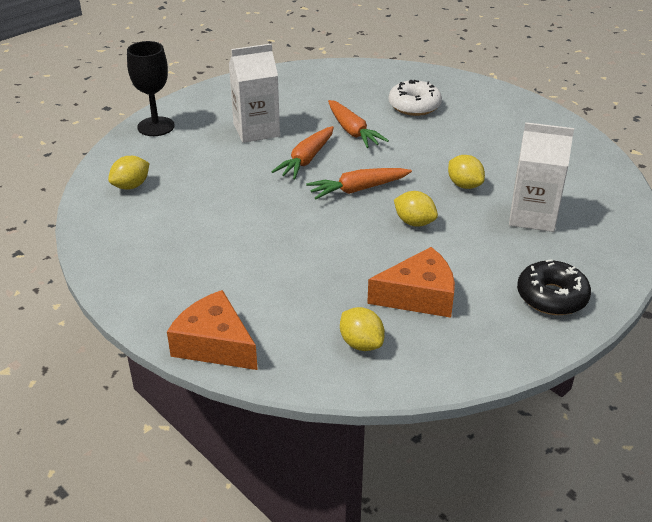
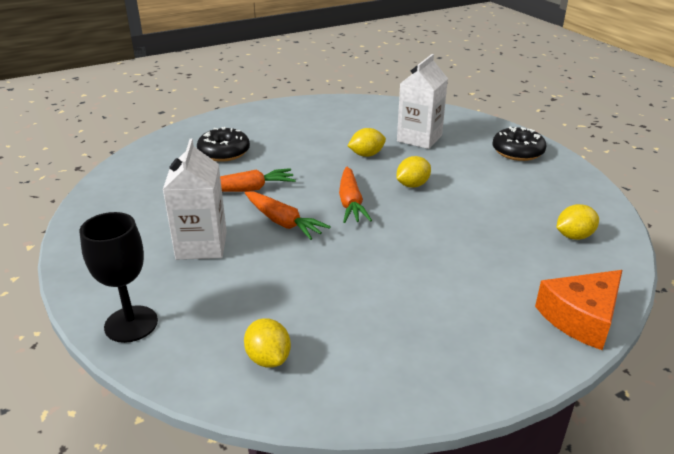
camera: 75 degrees left, 5 degrees down
(414, 106) = (224, 152): white donut -> black donut
(419, 296) = (513, 200): orange cheese -> none

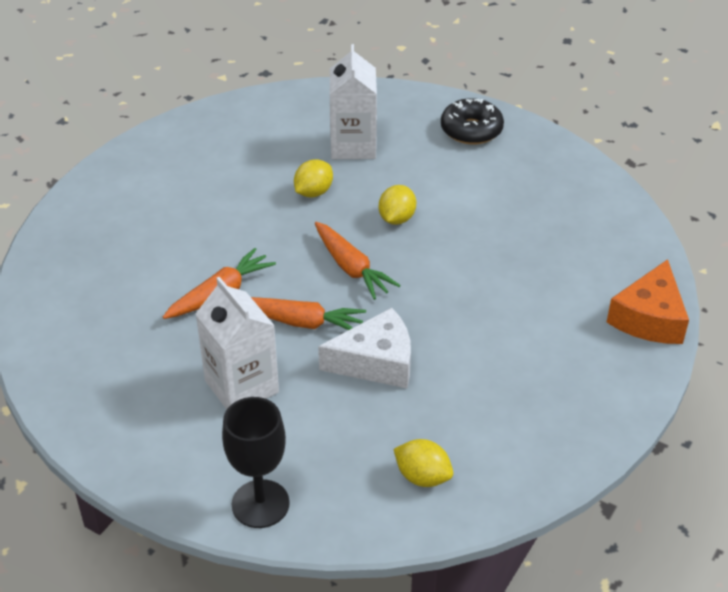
camera: 30 degrees left, 10 degrees up
(224, 152) = (140, 249): black donut -> none
(311, 265) = (376, 362): none -> white cheese
(574, 236) = (592, 227): yellow lemon -> none

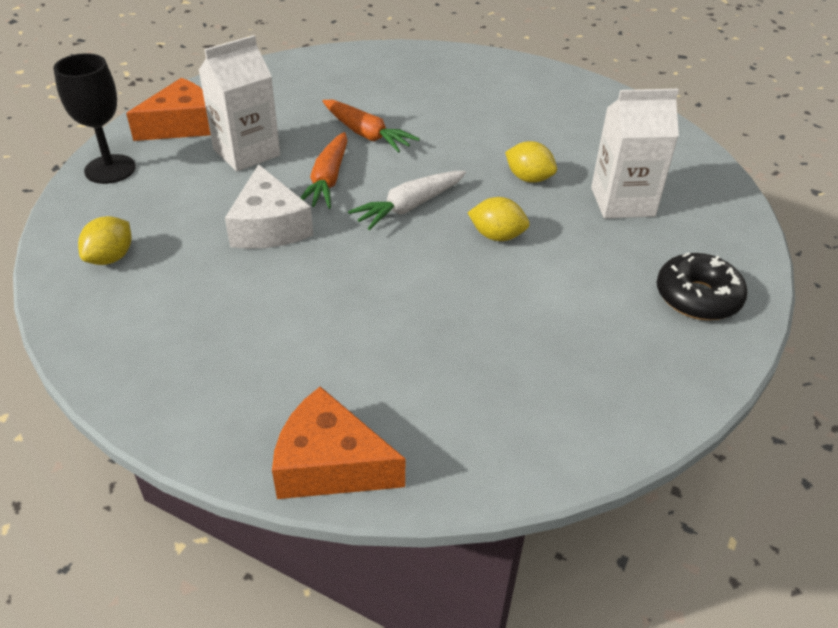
camera: 85 degrees right, 0 degrees up
(172, 448) = (182, 125): none -> orange cheese
(351, 268) = (409, 206): orange carrot -> white carrot

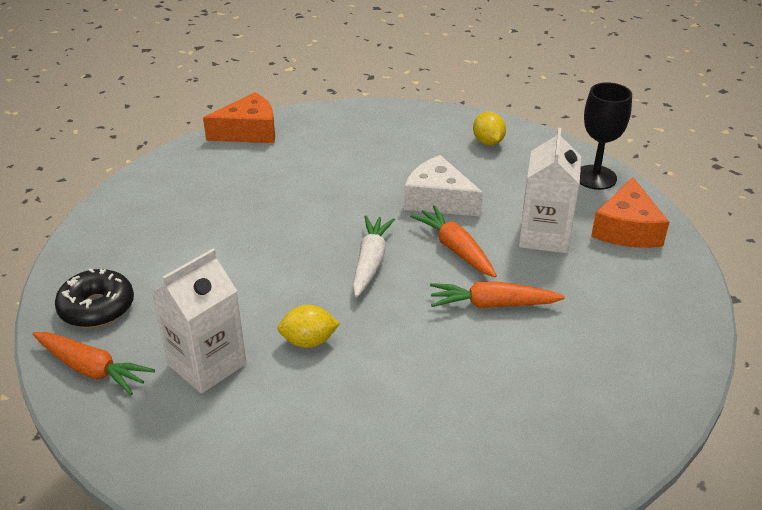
camera: 140 degrees right, 5 degrees down
(497, 236) = (283, 275): yellow lemon -> none
(724, 244) = (91, 369): none -> orange carrot

